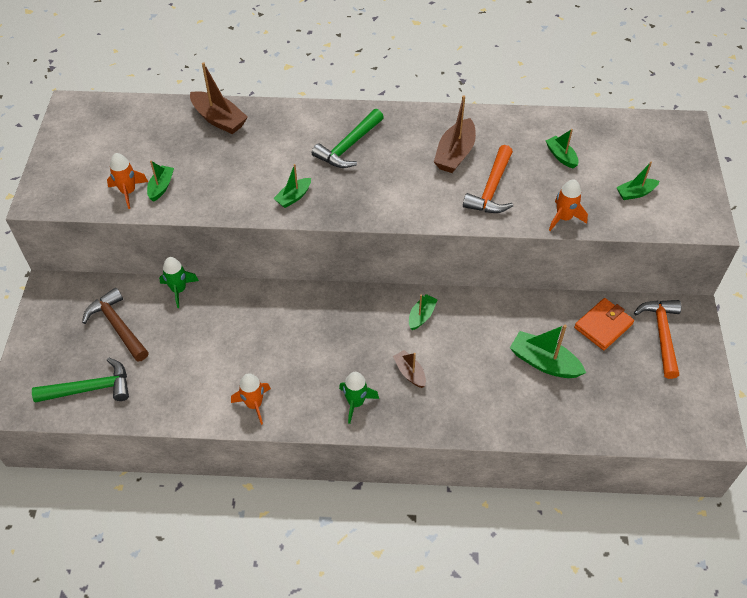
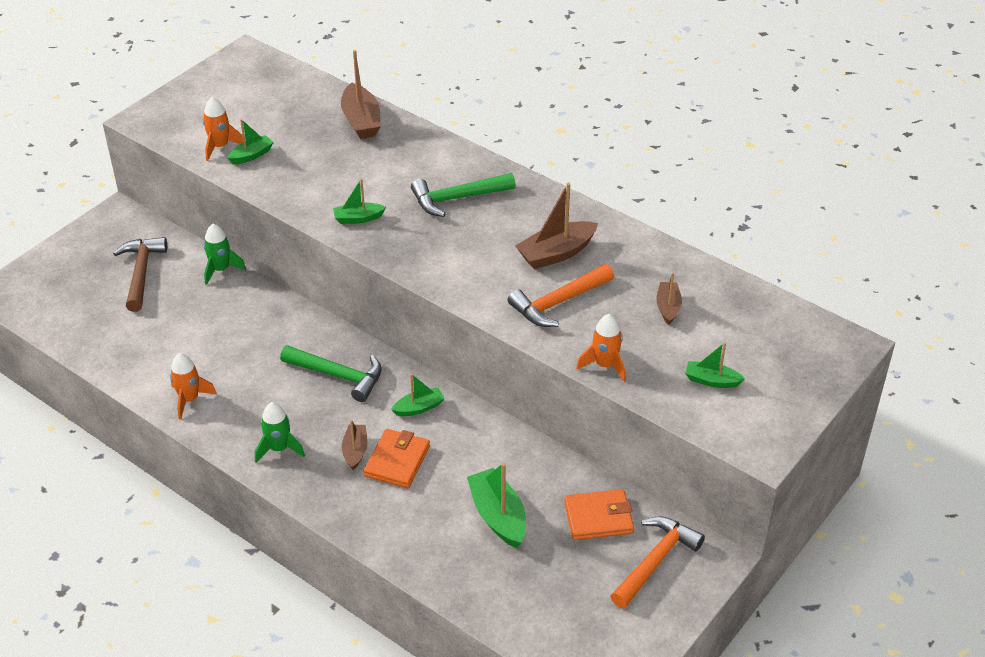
camera: 35 degrees right, 10 degrees down
(90, 388) = (71, 312): green hammer -> green hammer (338, 376)
(444, 363) = (397, 461): none -> orange wallet
(561, 156) = (668, 307): green boat -> brown boat

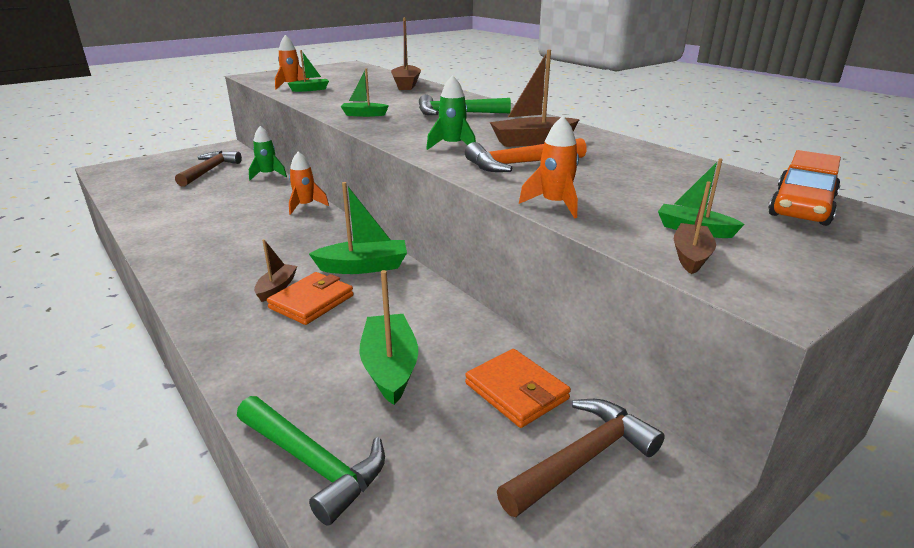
camera: 15 degrees right, 15 degrees down
(189, 399) = (166, 235): orange rocket -> orange rocket (305, 206)
(279, 448) = (207, 276): green rocket -> green rocket (452, 146)
(338, 376) = (306, 237): green hammer -> green hammer (313, 463)
(419, 408) = (363, 267): green boat -> green boat, size x1.67
(598, 518) = (516, 391): orange wallet -> orange wallet turned 45 degrees clockwise
(655, 561) = (583, 459): orange hammer -> brown hammer
(668, 307) = (644, 178): brown boat -> brown boat (691, 256)
(789, 333) = (801, 207): none -> orange car

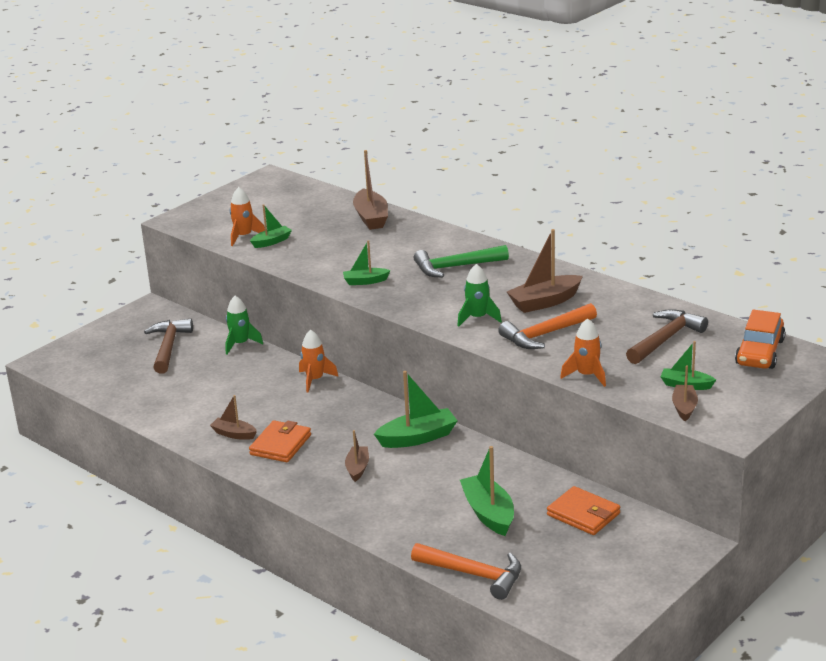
camera: 10 degrees left, 0 degrees up
(189, 239) = (234, 434): none -> brown boat
(312, 302) = (396, 475): orange wallet -> orange wallet (281, 445)
(313, 463) = (474, 574): green hammer -> orange hammer
(583, 459) = (636, 545): brown hammer -> brown hammer (665, 339)

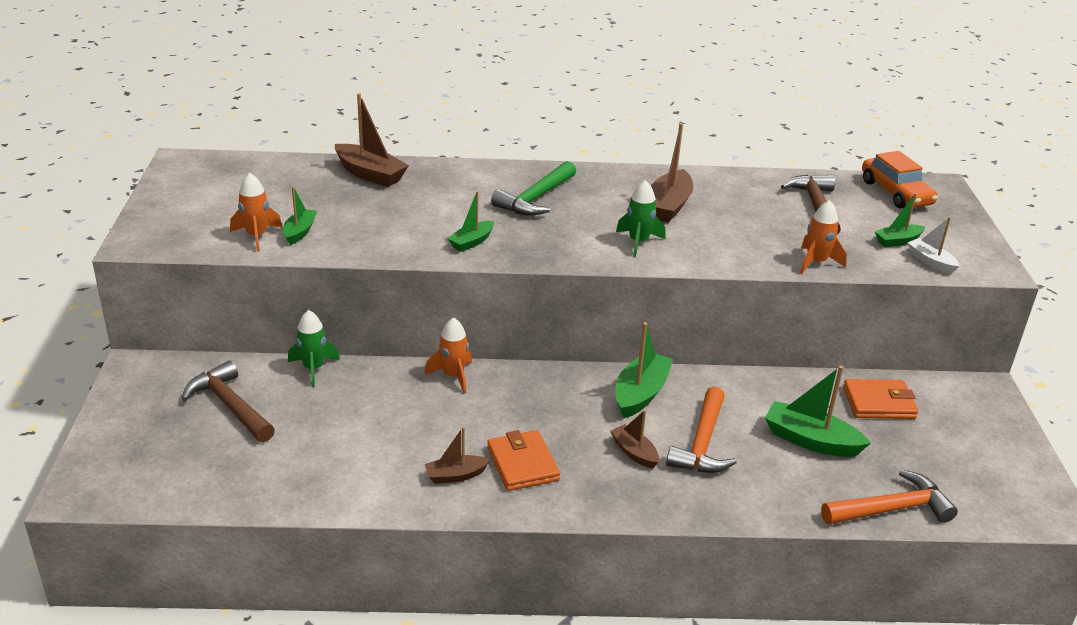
camera: 45 degrees left, 5 degrees up
(545, 334) = (720, 237): orange hammer -> orange hammer (702, 443)
(684, 407) = (930, 262): brown boat -> white boat

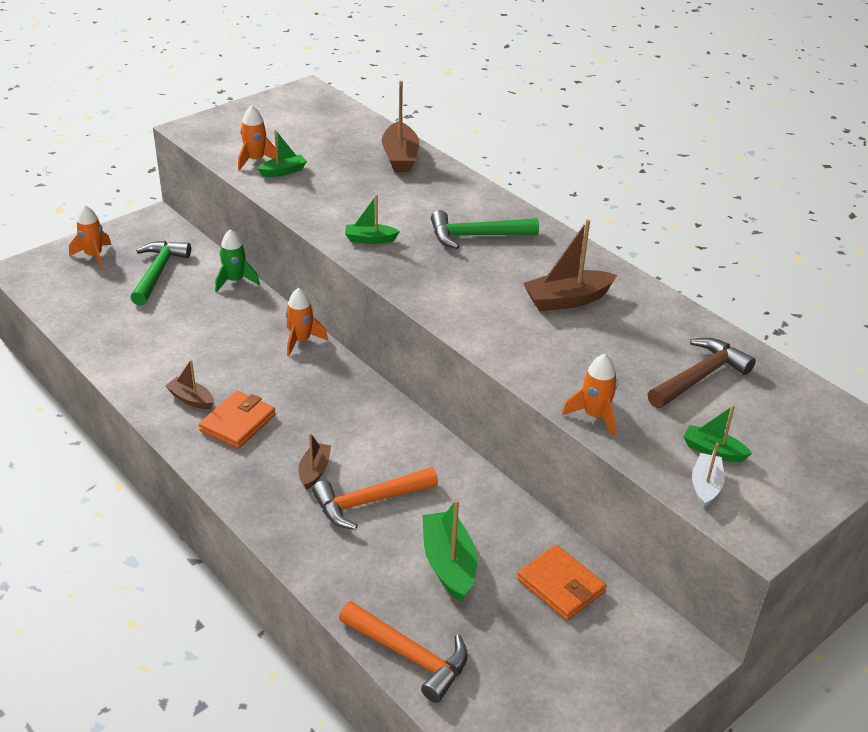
camera: 50 degrees right, 5 degrees up
(135, 432) = (94, 255): none -> orange rocket
(230, 406) = (158, 272): brown hammer -> green hammer
(638, 242) = (484, 310): green rocket -> none
(640, 394) = (393, 439): green boat -> none
(896, 193) = (812, 415): orange car -> none

